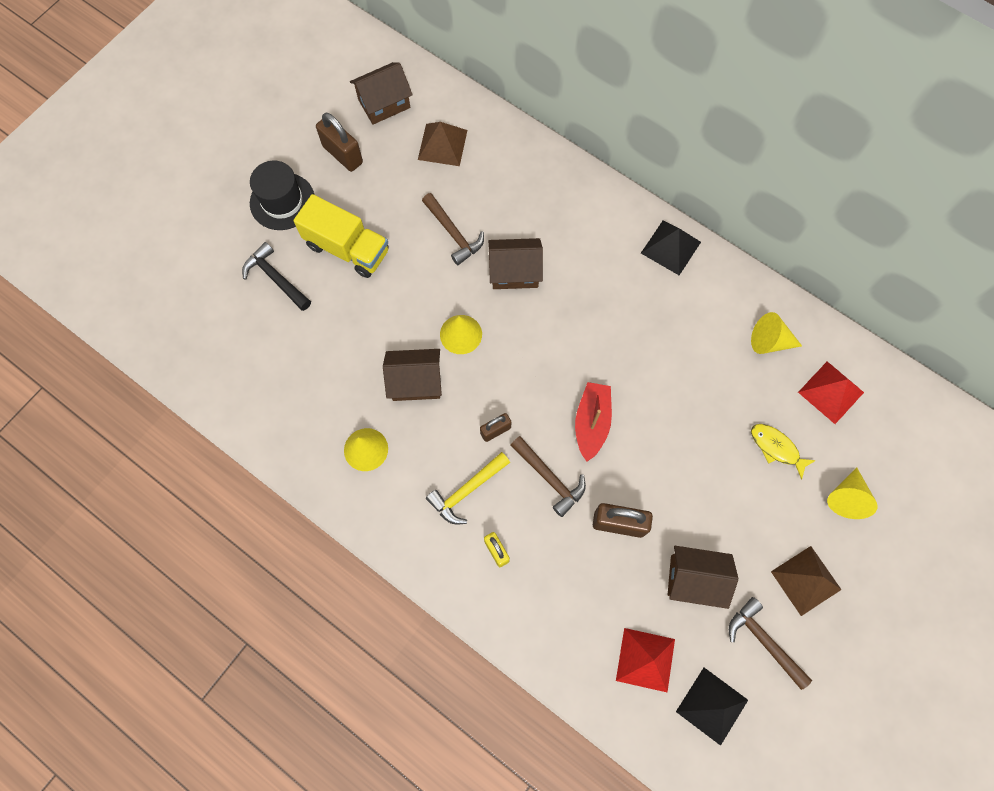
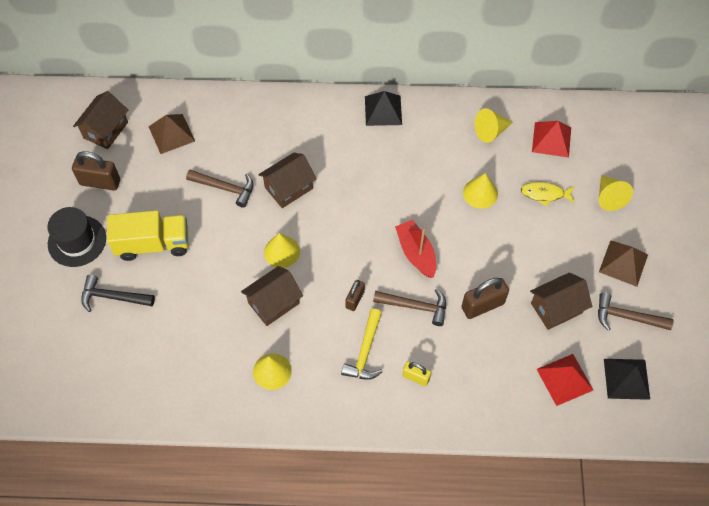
camera: 35 degrees left, 10 degrees down
(707, 402) = (480, 193): none -> yellow cone

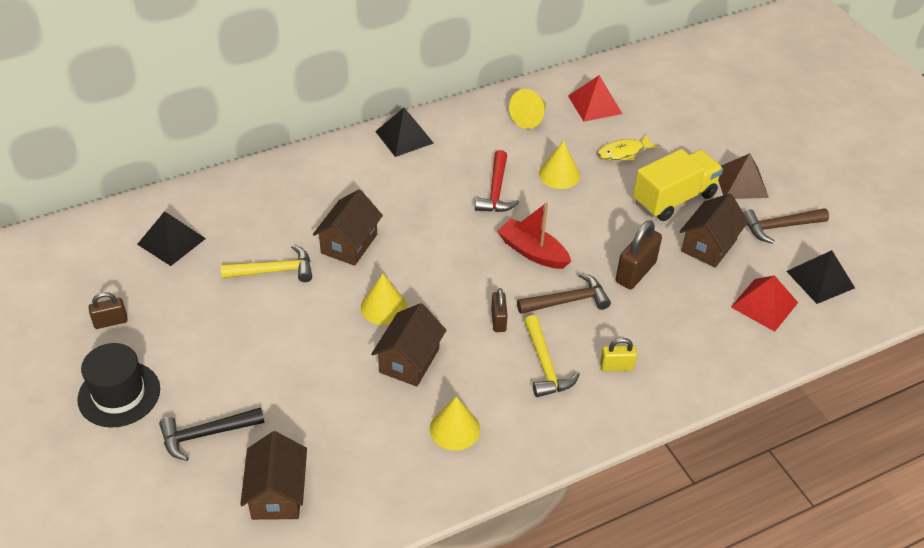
camera: 30 degrees left, 15 degrees down
(100, 182) = (110, 322): brown padlock -> brown padlock, size x0.60
(106, 130) = (83, 266): brown house -> brown house (277, 494)
(153, 244) = (222, 359): yellow truck -> yellow truck (674, 199)
(171, 133) = (171, 241): brown pyramid -> black pyramid
(225, 188) = (274, 271): brown hammer -> yellow hammer
(422, 188) = (496, 191): none -> red hammer
(609, 197) = (685, 133): yellow cone -> none

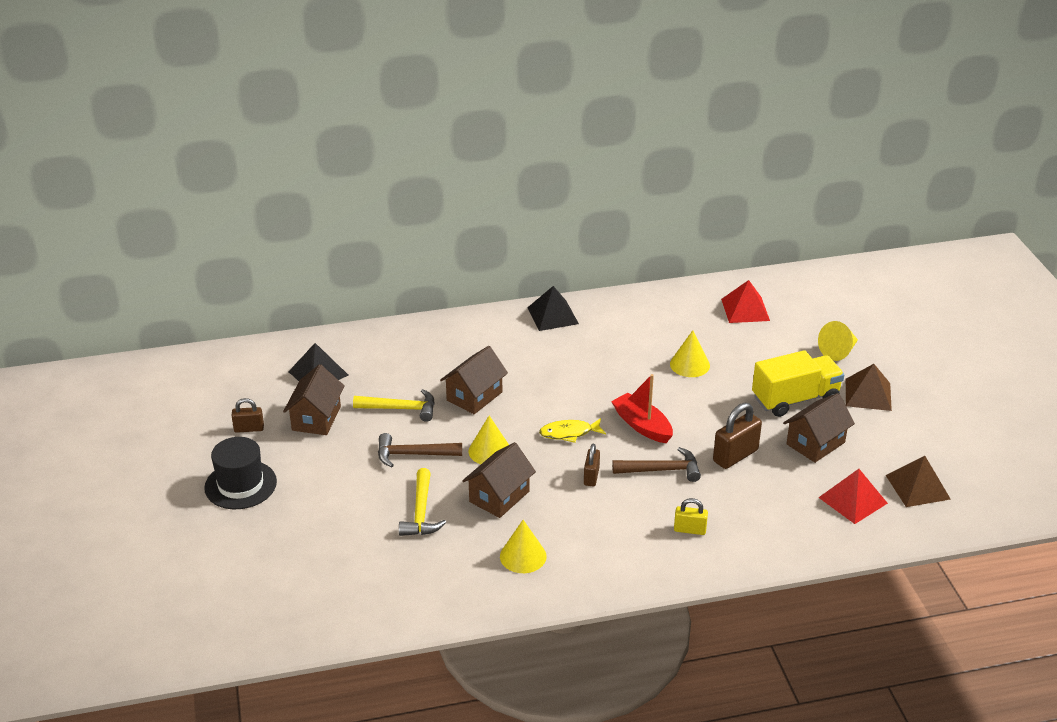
camera: 15 degrees right, 10 degrees down
(206, 434) = (304, 526): black hammer -> none
(277, 494) = (352, 581): brown house -> brown house (316, 418)
(496, 191) = (624, 371): red hammer -> none
(530, 118) = (678, 313): yellow cone -> yellow cone (838, 351)
(545, 365) = (623, 519): yellow hammer -> yellow hammer (421, 512)
(623, 152) = (759, 354): yellow fish -> yellow fish (569, 433)
(779, 227) = (893, 437): brown hammer -> brown hammer (413, 454)
(820, 279) = (918, 487): black pyramid -> brown pyramid

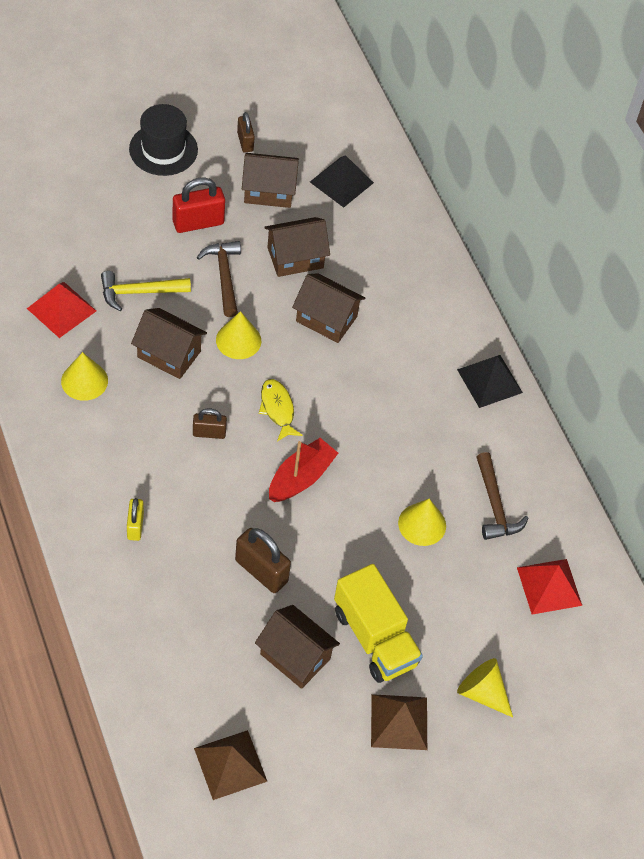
camera: 75 degrees right, 20 degrees up
(343, 467) = (198, 222): none -> red padlock
(401, 409) = (295, 258): yellow hammer -> brown house
(662, 470) = (228, 498): brown hammer -> brown hammer (495, 505)
(853, 500) = (199, 691): red pyramid -> red pyramid (61, 309)

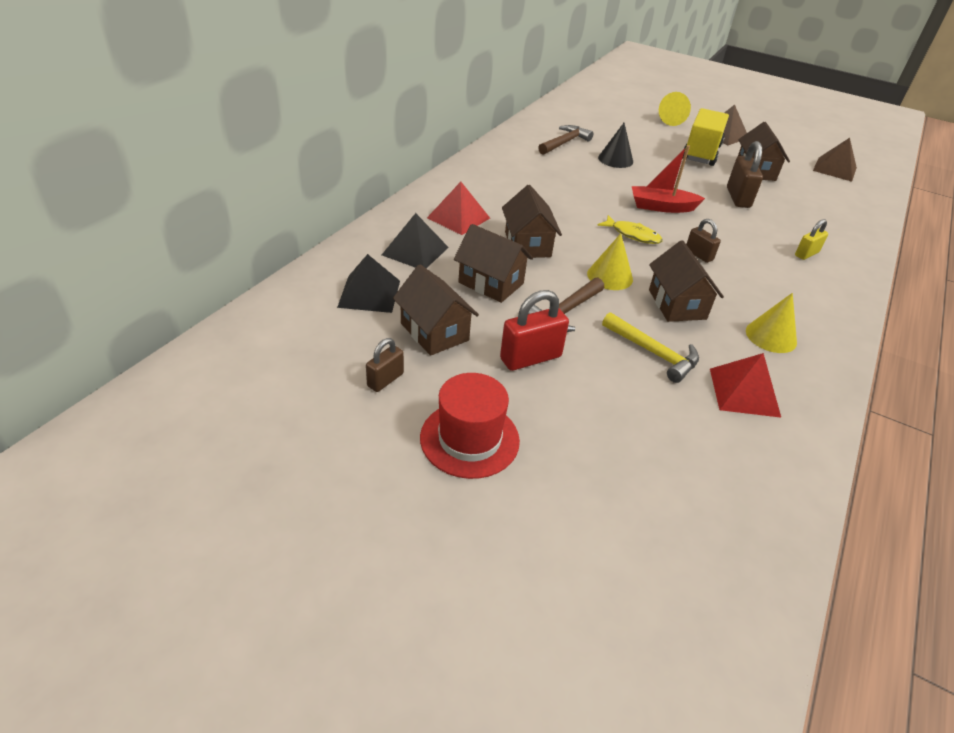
camera: 125 degrees left, 15 degrees down
(163, 149) = (469, 439): black hat -> red hat
(198, 222) = (530, 358): red padlock -> red padlock turned 60 degrees counterclockwise
(277, 409) = (632, 235): yellow fish -> yellow fish turned 90 degrees counterclockwise
(422, 524) = (615, 159): yellow cone -> black cone
(489, 381) = (480, 167): black pyramid -> black pyramid (415, 251)
(549, 586) = (584, 118): red pyramid -> red pyramid (458, 218)

